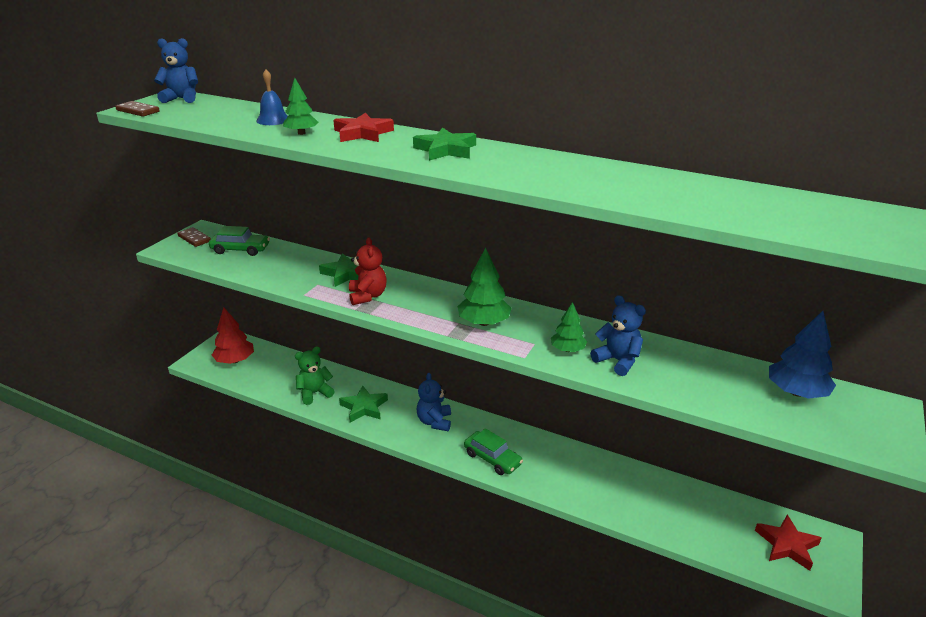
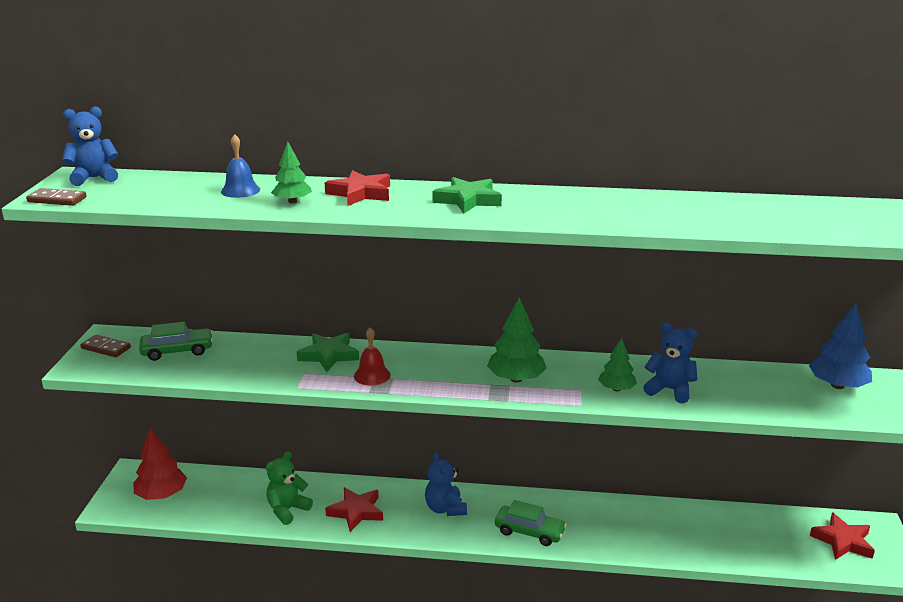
camera: 20 degrees left, 5 degrees down
(364, 407) = (356, 512): green star -> red star
(367, 296) = (372, 375): red teddy bear -> red bell

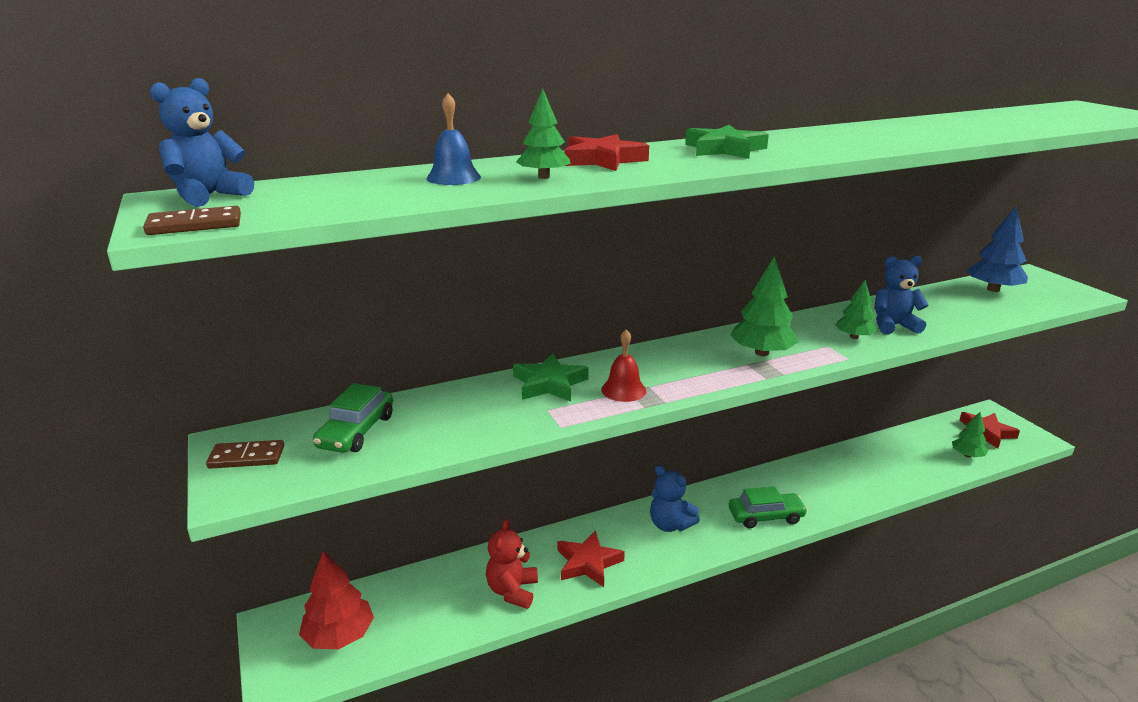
camera: 30 degrees left, 0 degrees up
(177, 351) = (356, 431): green car -> green car turned 150 degrees clockwise
(287, 510) = (512, 591): green teddy bear -> red teddy bear
(791, 553) = (967, 455): none -> green tree

